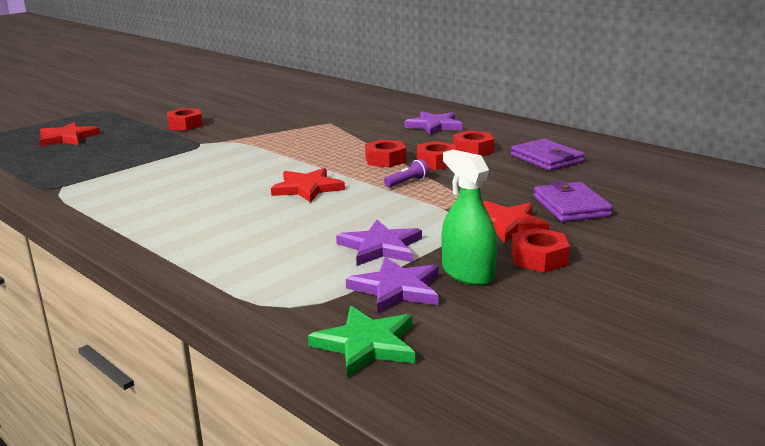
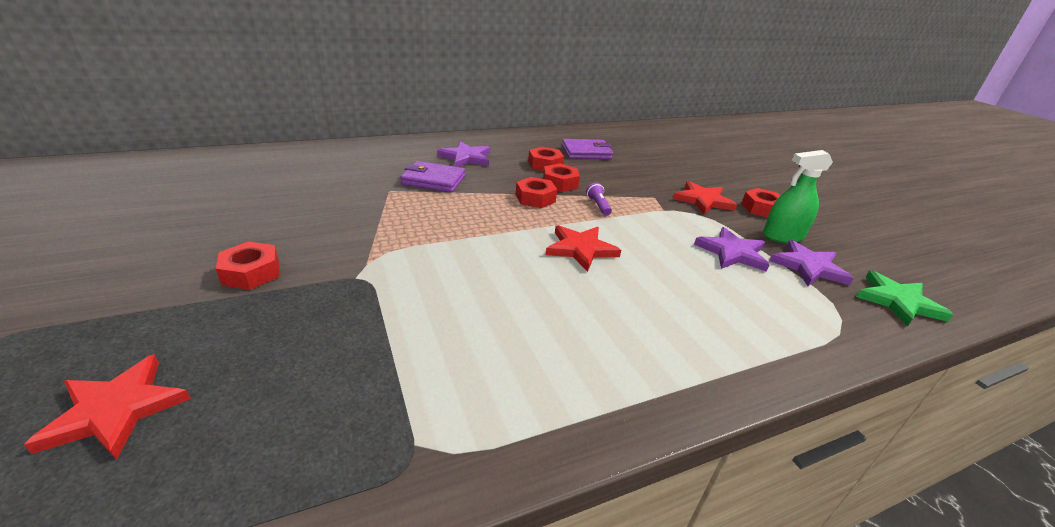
camera: 70 degrees left, 10 degrees up
(571, 206) = (680, 175): purple wallet -> purple wallet (433, 180)

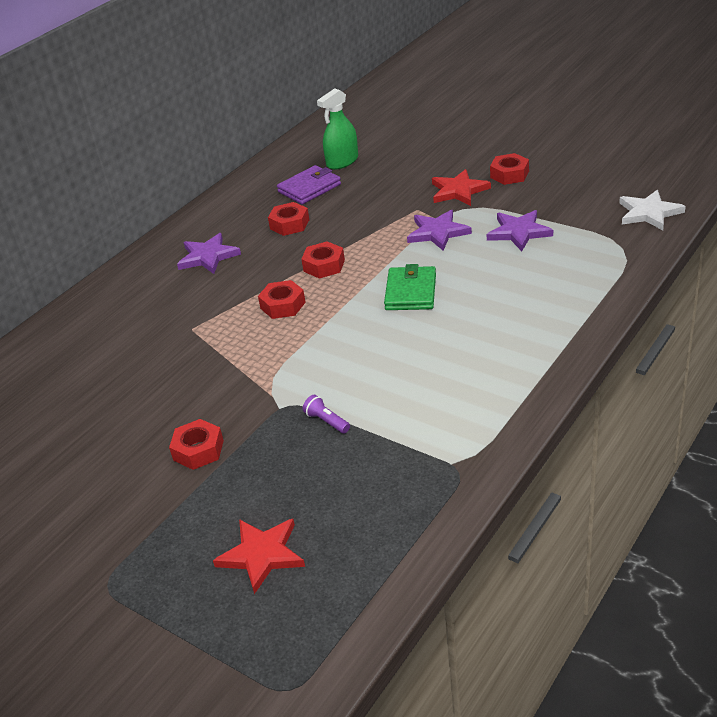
camera: 25 degrees left, 5 degrees up
(433, 180) = (214, 297): purple wallet -> none
(560, 183) = (326, 238): red nut -> red nut (282, 305)
(580, 249) = (410, 292): red star -> green wallet
(598, 206) = (382, 244): purple flashlight -> purple flashlight (327, 421)
(783, 236) = (543, 195): green spray bottle -> green spray bottle (342, 161)
(808, 267) = (578, 215): purple star -> purple star (438, 232)
(898, 301) = (649, 213): green star -> white star

